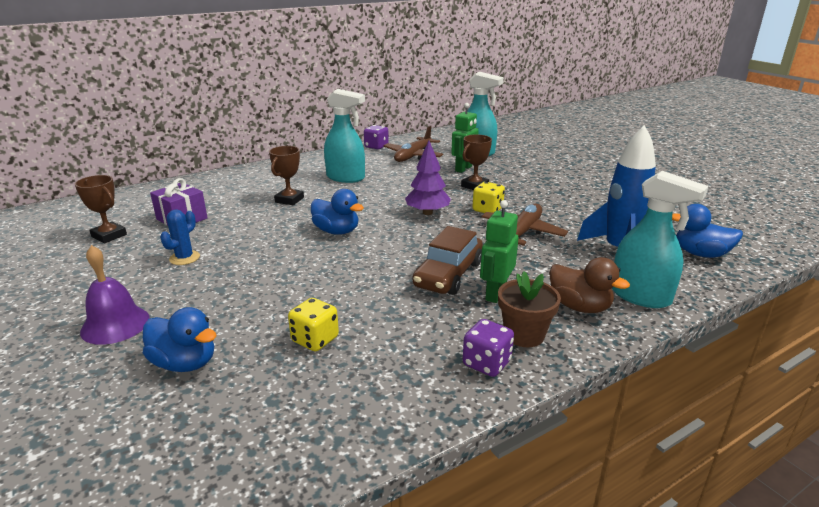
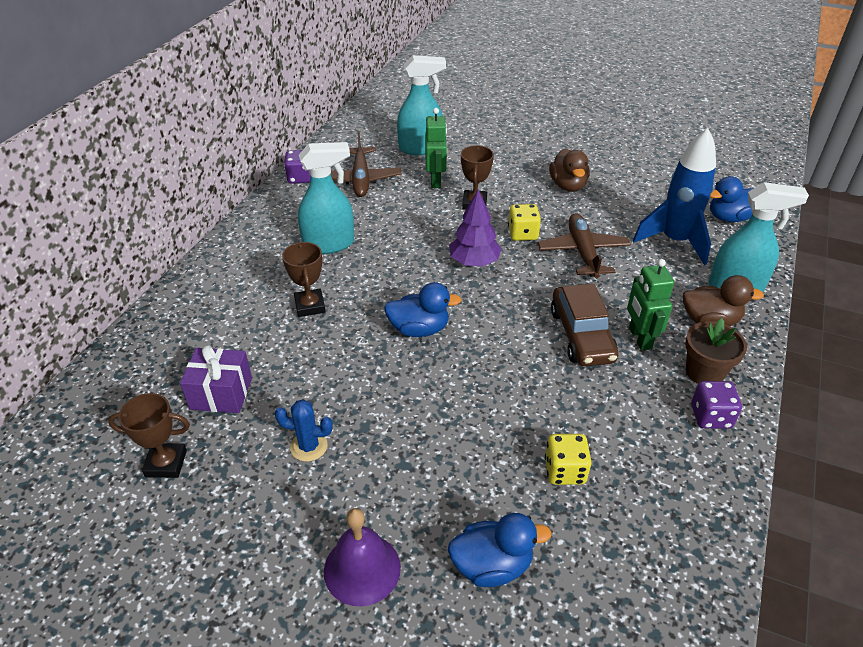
camera: 35 degrees left, 15 degrees up
(184, 258) = (309, 446): blue cactus -> blue cactus turned 75 degrees counterclockwise
(565, 196) = (568, 186): none -> brown duck

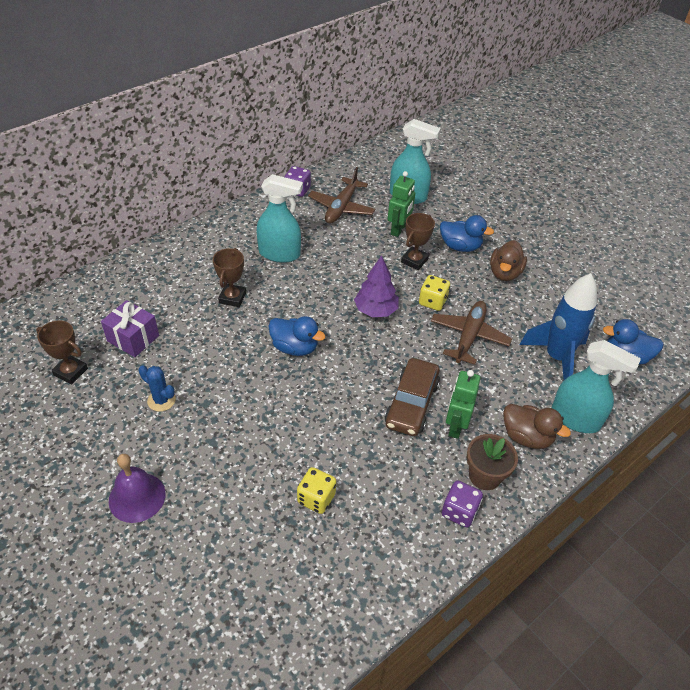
camera: 25 degrees right, 5 degrees up
(492, 565) = (217, 537): blue duck -> blue duck (460, 246)

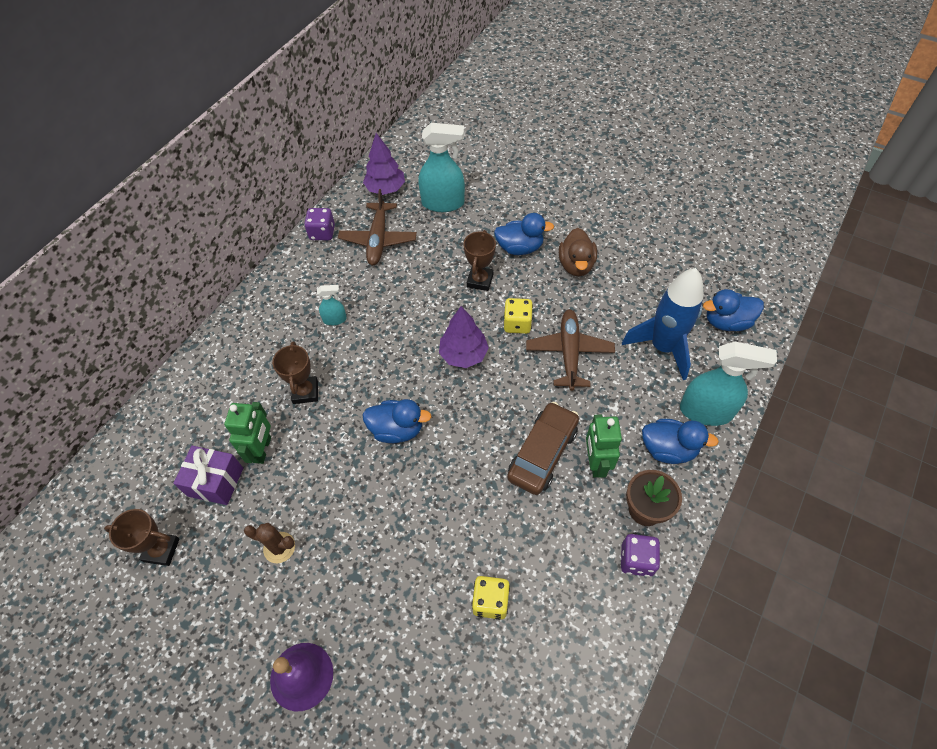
camera: 15 degrees left, 10 degrees up
(161, 400) = (279, 547): blue cactus -> brown cactus
(280, 254) = (335, 319): turquoise spray bottle -> turquoise spray bottle, size x0.50
(364, 173) = (385, 189): none -> purple tree
(398, 229) = (449, 247): green robot -> green robot (262, 449)
(411, 404) = (543, 453): brown car -> brown car turned 150 degrees counterclockwise
(526, 437) = (668, 449): brown duck -> blue duck

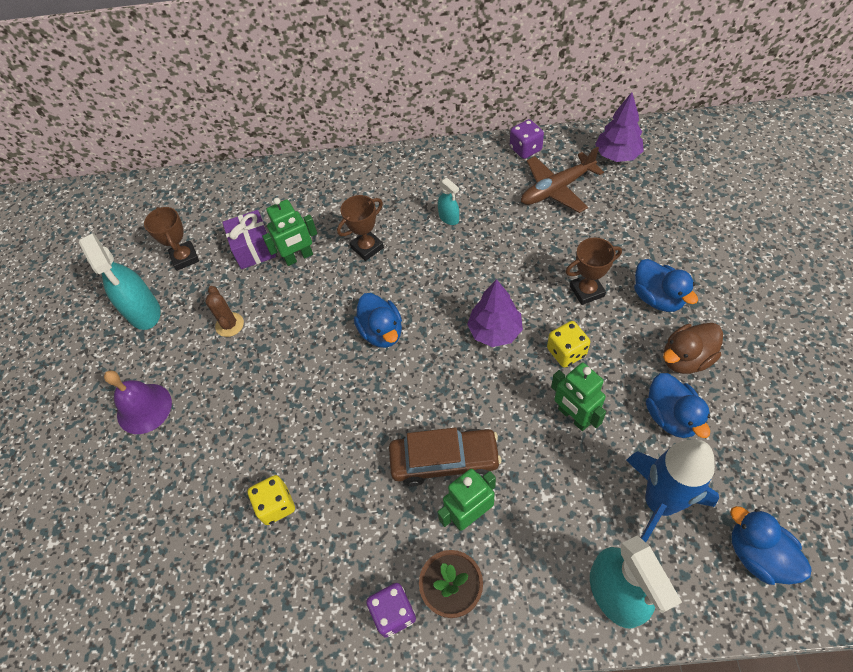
camera: 60 degrees right, 0 degrees up
(443, 203) = (646, 205): turquoise spray bottle -> turquoise spray bottle (144, 312)
(569, 352) = (573, 417): brown plane -> green robot
(668, 449) = (537, 578): blue duck -> blue duck (671, 416)

